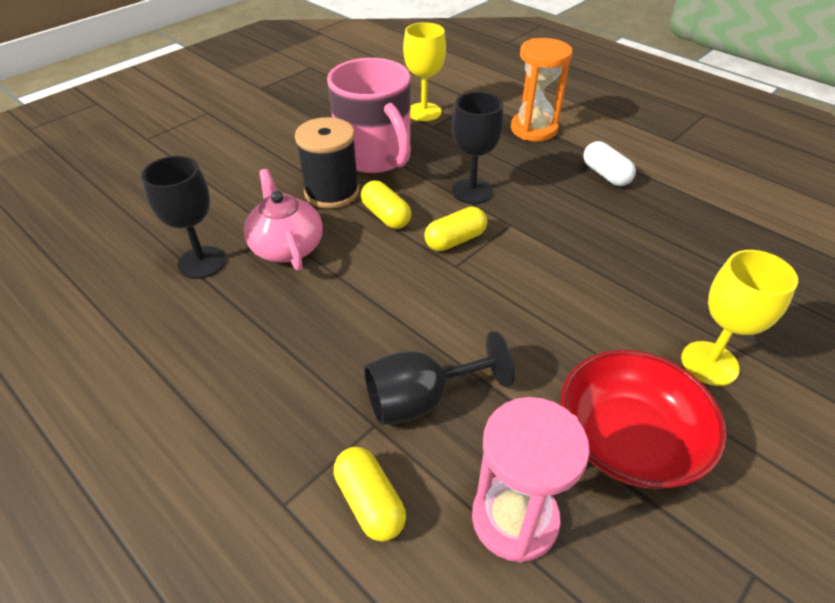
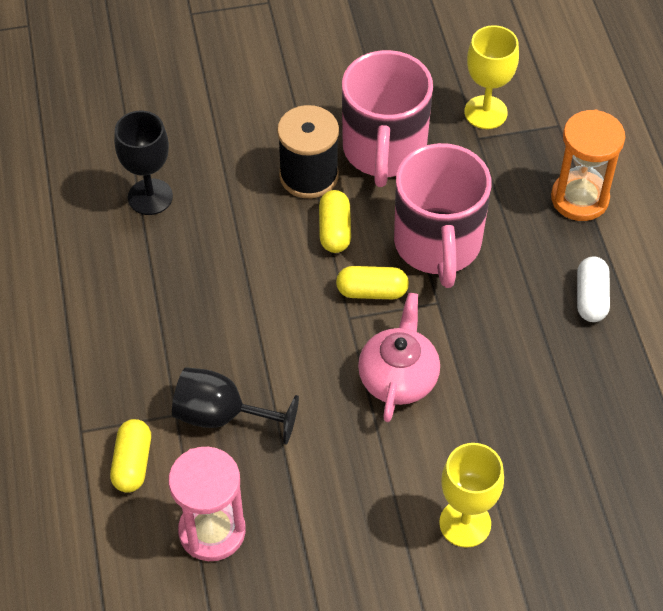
camera: 35 degrees right, 10 degrees up
(286, 246) = (226, 217): pink teapot -> pink teapot (398, 377)
(472, 191) = (437, 245): black goblet -> pink mug
(628, 439) = (338, 534): red bowl -> none

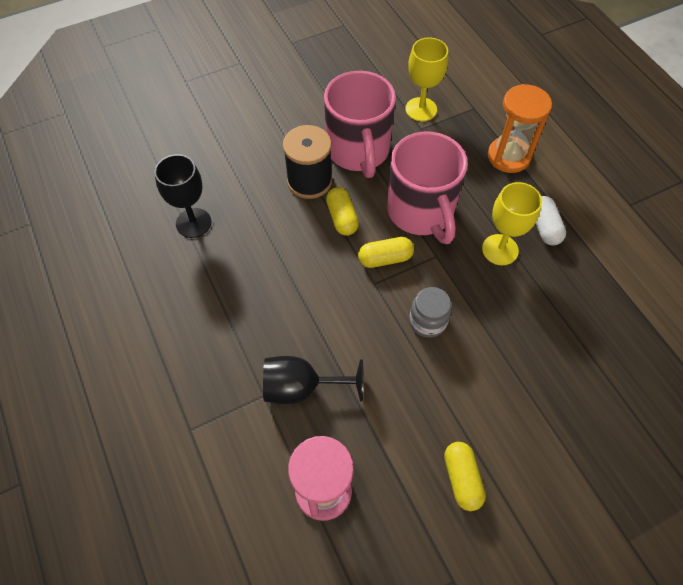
camera: 15 degrees left, 5 degrees up
(132, 463) = (240, 447): yellow capsule -> yellow capsule (461, 479)
(398, 377) = (427, 321): pink teapot -> grey jar
(465, 523) = (520, 430): yellow goblet -> yellow goblet (500, 249)

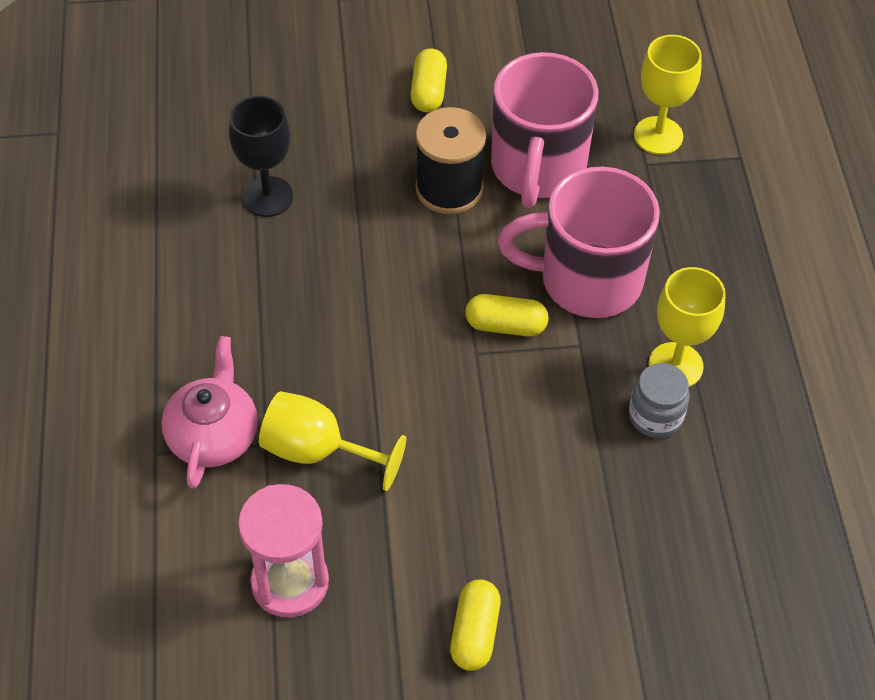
camera: 20 degrees right, 5 degrees down
(225, 402) = (214, 435): none -> pink teapot
(302, 387) = (318, 451): black goblet -> yellow goblet
(342, 218) = (471, 252): yellow capsule -> yellow capsule (428, 91)
(421, 212) = (587, 280): pink mug -> pink mug turned 90 degrees clockwise
(427, 321) = (525, 426): grey jar -> grey jar (655, 416)
(508, 156) = (756, 242): orange hourglass -> none
(544, 227) = (757, 356): white capsule -> none

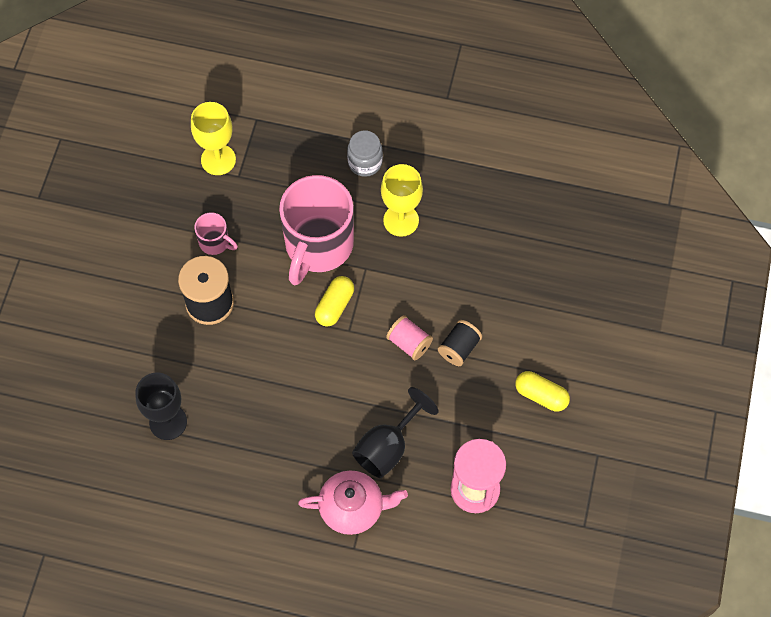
camera: 70 degrees left, 10 degrees up
(214, 435) = (353, 508): pink teapot -> pink teapot turned 150 degrees clockwise
(318, 451) = (388, 447): yellow goblet -> black goblet
(428, 91) = (116, 288): yellow capsule -> none
(487, 431) = (409, 343): none -> pink spool
(506, 498) = (459, 348): none -> black spool
(537, 168) = (215, 242): pink mug -> pink mug, size x0.44
(655, 416) = (432, 245): grey jar -> grey jar (365, 162)

